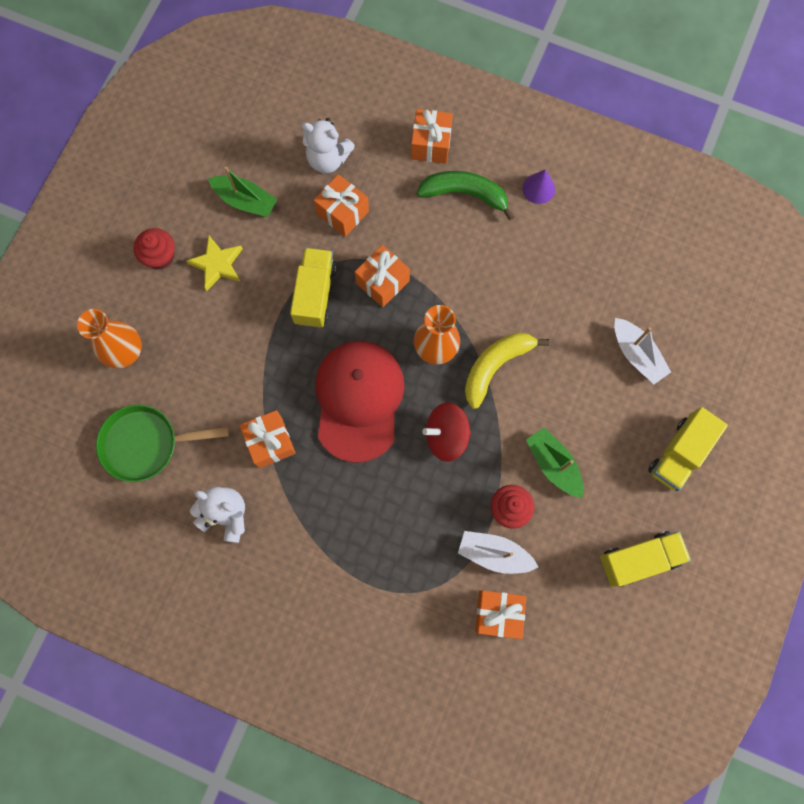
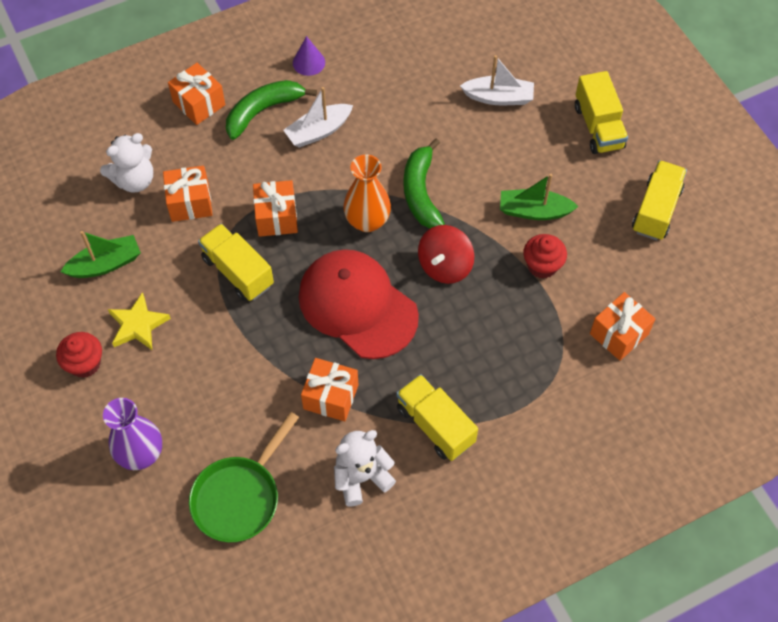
camera: 50 degrees left, 15 degrees down
(125, 352) = (141, 454): orange vase -> purple vase
(308, 534) = (435, 425): none -> yellow truck
(494, 554) = (569, 302): white boat -> white boat (318, 131)
(495, 366) = (421, 192): yellow banana -> green banana

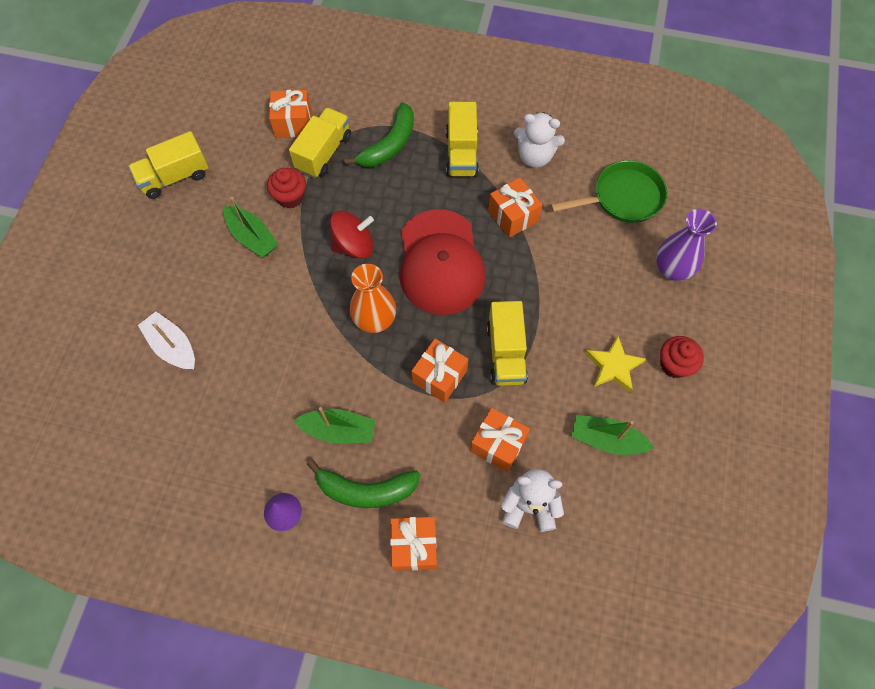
camera: 140 degrees left, 5 degrees up
(318, 131) = (339, 430): white boat -> green boat
(421, 192) = (314, 313): green banana -> green banana (389, 144)
(598, 127) = (134, 264): yellow truck -> yellow truck (324, 153)

